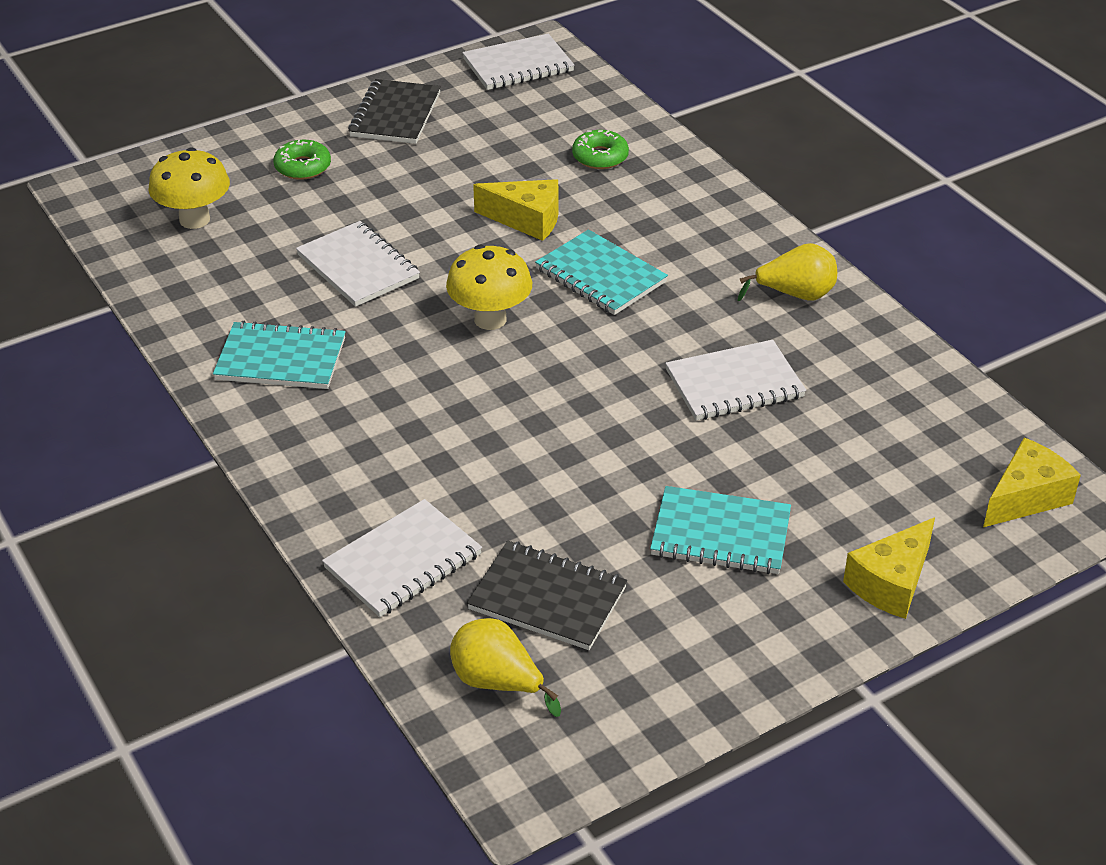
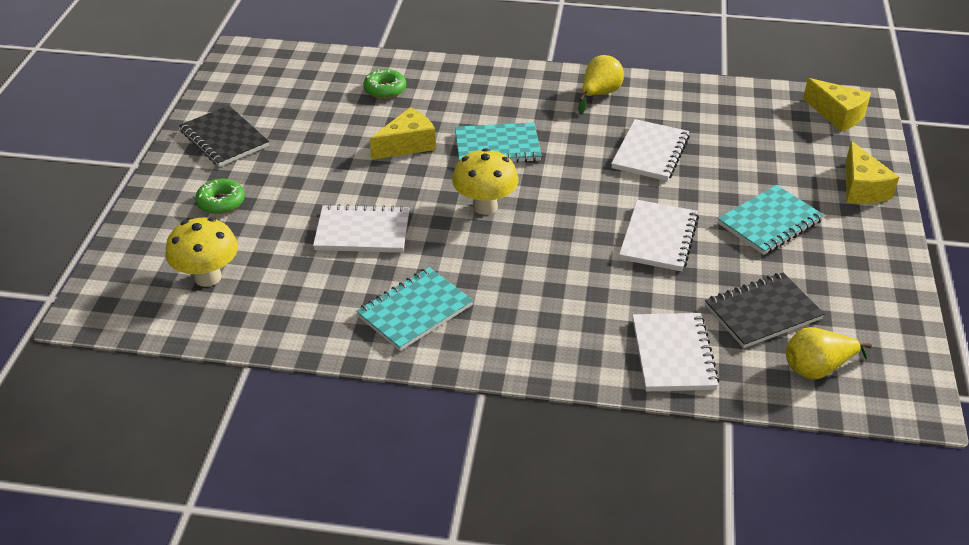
camera: 50 degrees left, 0 degrees up
(518, 65) = (248, 70): white notebook -> white notebook (658, 238)
(1026, 497) = (837, 115): yellow cheese -> yellow cheese turned 135 degrees clockwise

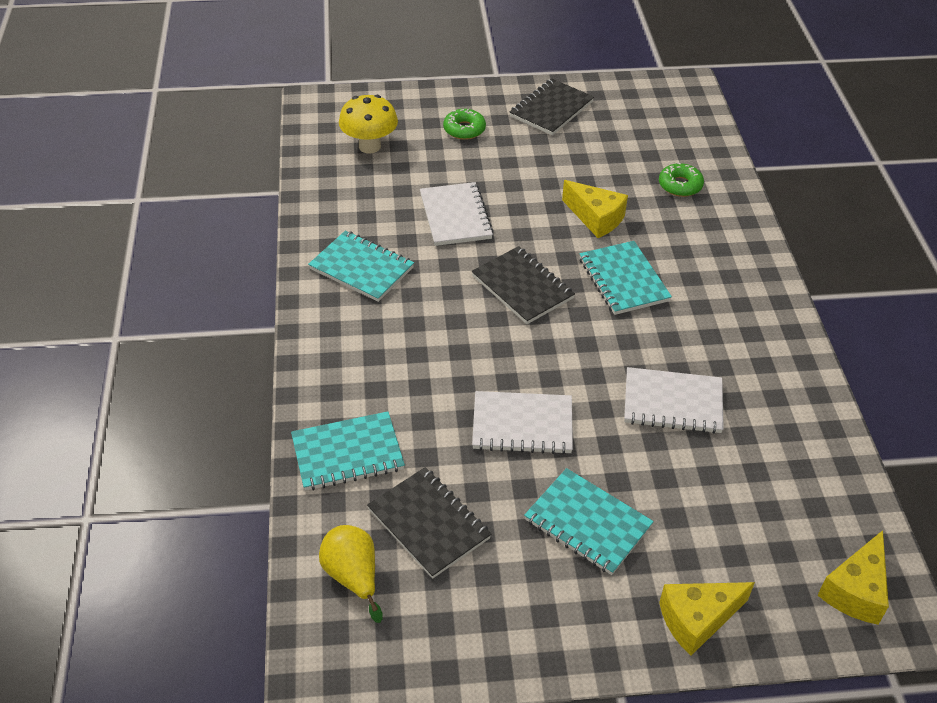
camera: 75 degrees right, 5 degrees up
(485, 206) = (522, 287): yellow mushroom -> black notebook
(599, 94) = (765, 346): yellow pear -> none
(673, 354) = (347, 453): white notebook -> turquoise notebook

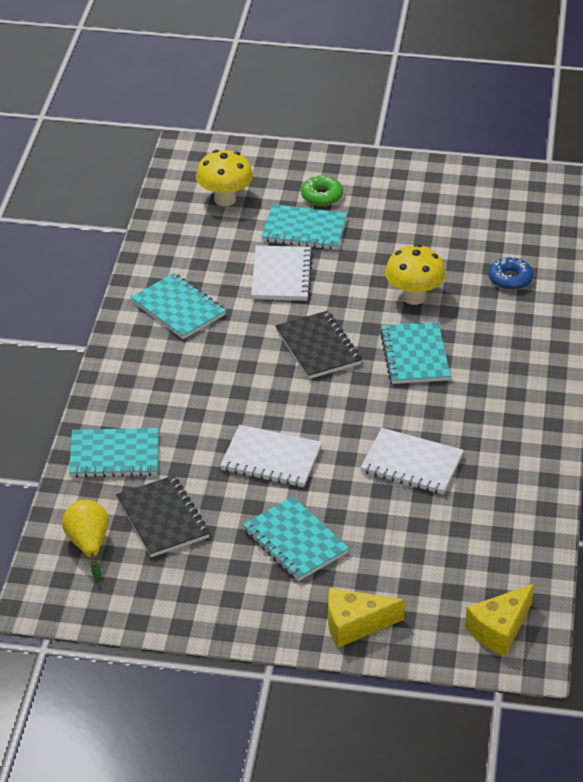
camera: 15 degrees right, 5 degrees down
(460, 166) = (304, 230): none -> turquoise notebook
(551, 109) = (416, 188): black notebook -> none
(596, 218) = (413, 297): yellow cheese -> yellow mushroom
(680, 185) = (510, 279): green donut -> blue donut

